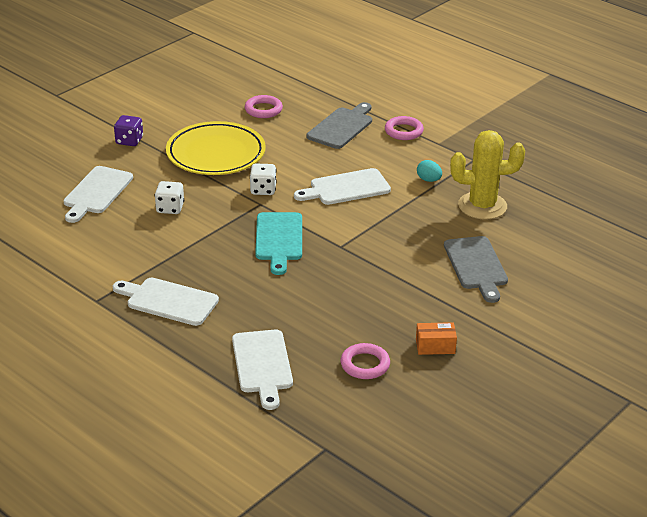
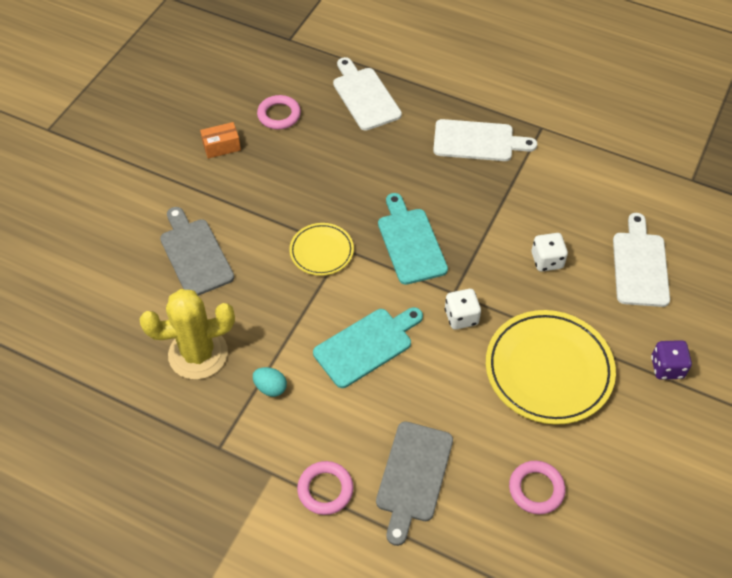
camera: 165 degrees right, 20 degrees up
(346, 188) = (366, 345): white cutting board -> turquoise cutting board
(360, 247) = (321, 251): none -> yellow plate

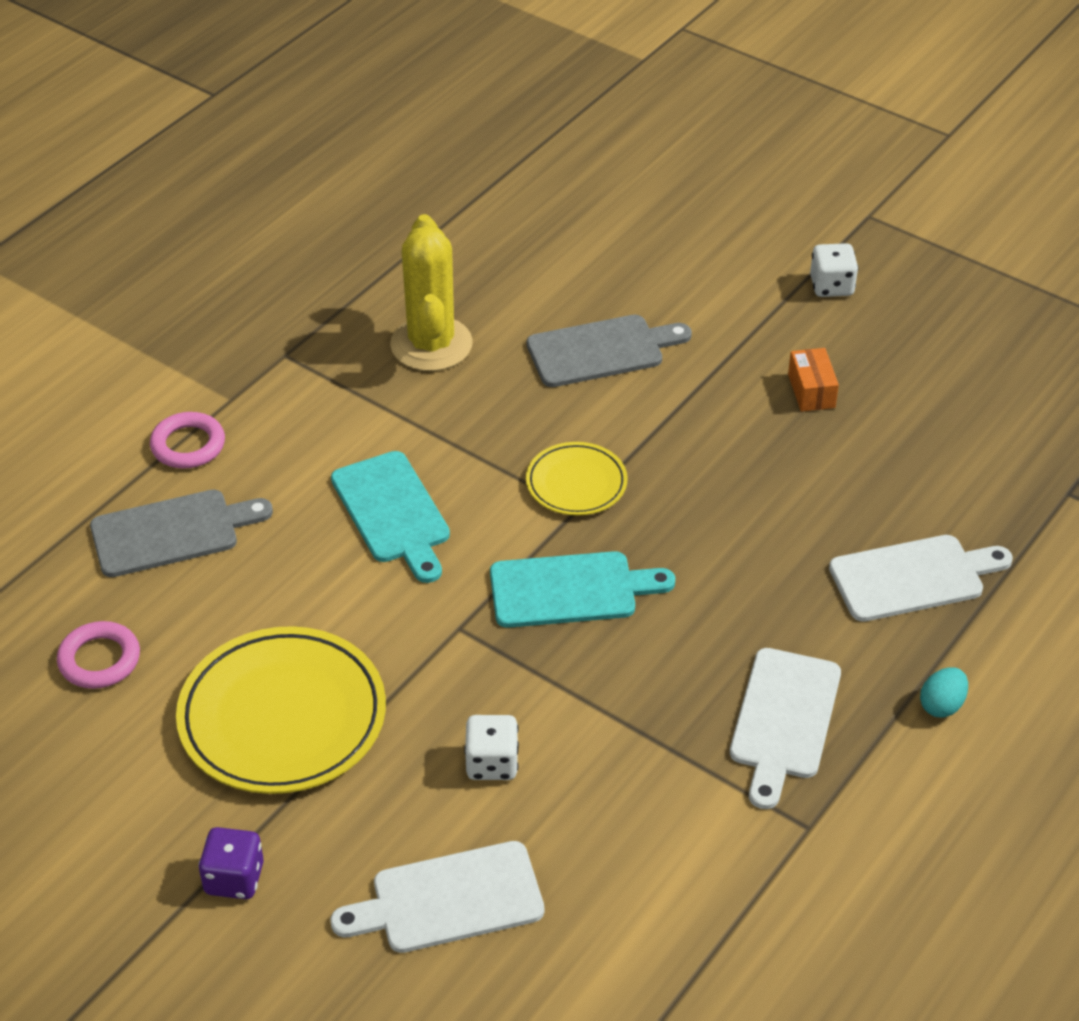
camera: 100 degrees right, 10 degrees down
(270, 387) = (356, 408): turquoise egg -> turquoise egg (941, 705)
(279, 115) = (876, 462): pink ring -> none
(413, 476) = (172, 532): grey cutting board -> grey cutting board turned 135 degrees clockwise
(461, 317) = (410, 628): white dice -> white dice (831, 286)
(640, 265) = (449, 899): white cutting board -> white cutting board turned 150 degrees clockwise

